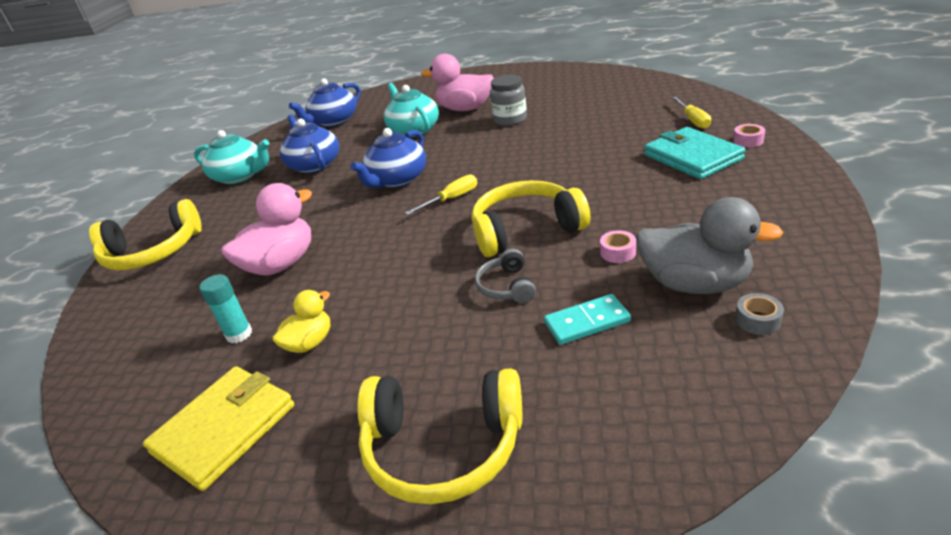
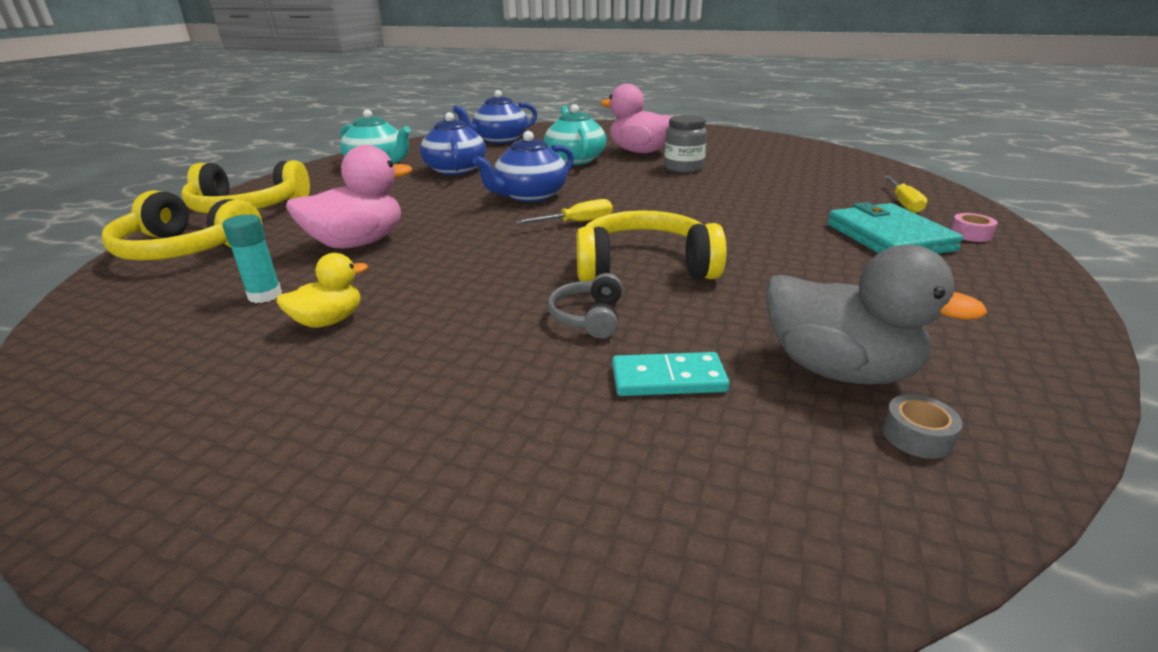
camera: 10 degrees right, 5 degrees down
(224, 429) = (170, 384): yellow wallet -> none
(443, 447) = (395, 477): yellow headphones -> yellow headphones (186, 249)
(618, 252) = (747, 312): pink tape -> none

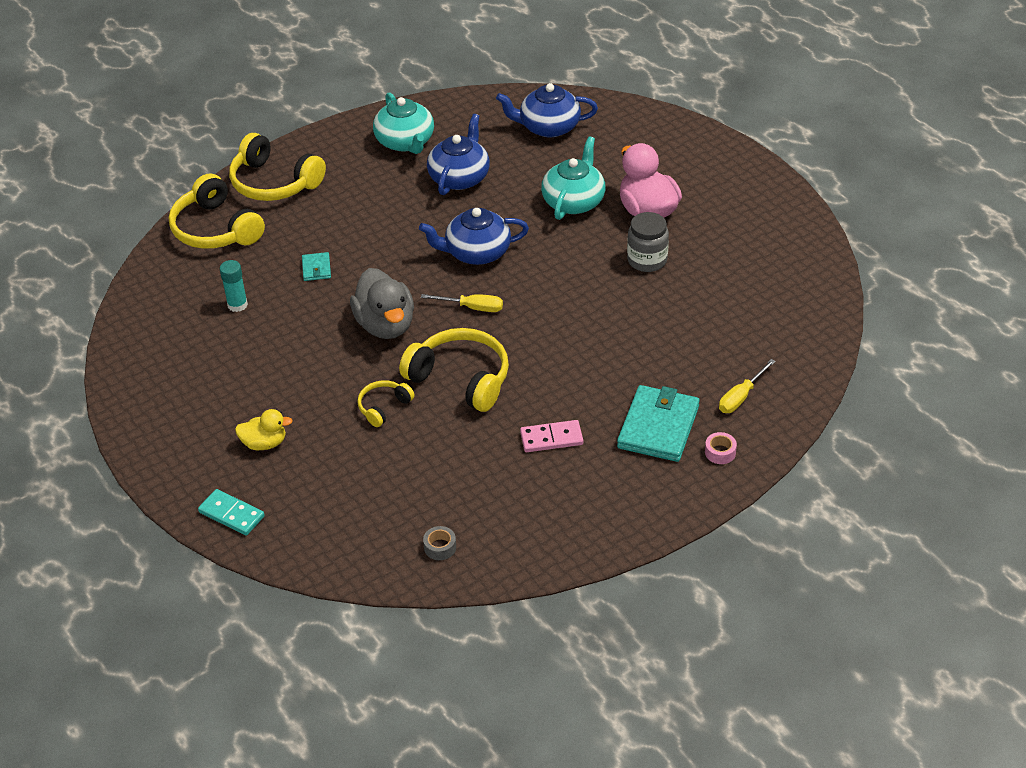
camera: 35 degrees right, 15 degrees up
(329, 321) = (257, 345): yellow duck -> yellow duck (264, 443)
(358, 243) = (316, 268): pink duck -> turquoise wallet
(588, 317) = (384, 407): grey headphones -> yellow headphones
(668, 379) = (376, 466): turquoise domino -> turquoise domino (231, 514)
(819, 276) = (551, 438): none -> pink domino
(838, 369) = (459, 502): grey duck -> grey duck (385, 325)

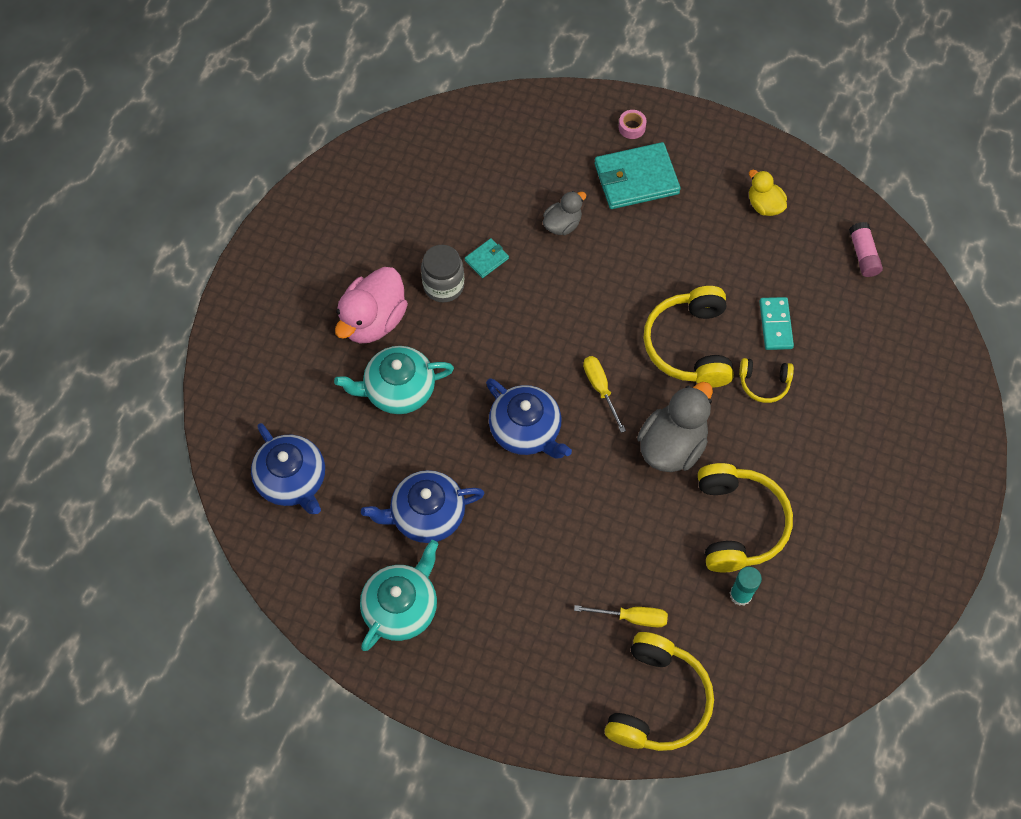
camera: 125 degrees left, 20 degrees up
(231, 514) = (954, 419): turquoise domino -> turquoise domino (775, 325)
(264, 443) = (871, 447): yellow duck -> yellow duck (764, 205)
(274, 182) = (550, 696): yellow headphones -> yellow headphones (738, 523)
(316, 268) = (644, 558): turquoise wallet -> turquoise wallet (486, 259)
(440, 547) = (863, 255): grey tape -> pink glue stick
(551, 438) = (703, 243): pink domino -> none
(648, 355) = (562, 224): none -> grey duck
(741, 397) = (563, 141): yellow screwdriver -> yellow screwdriver (632, 617)

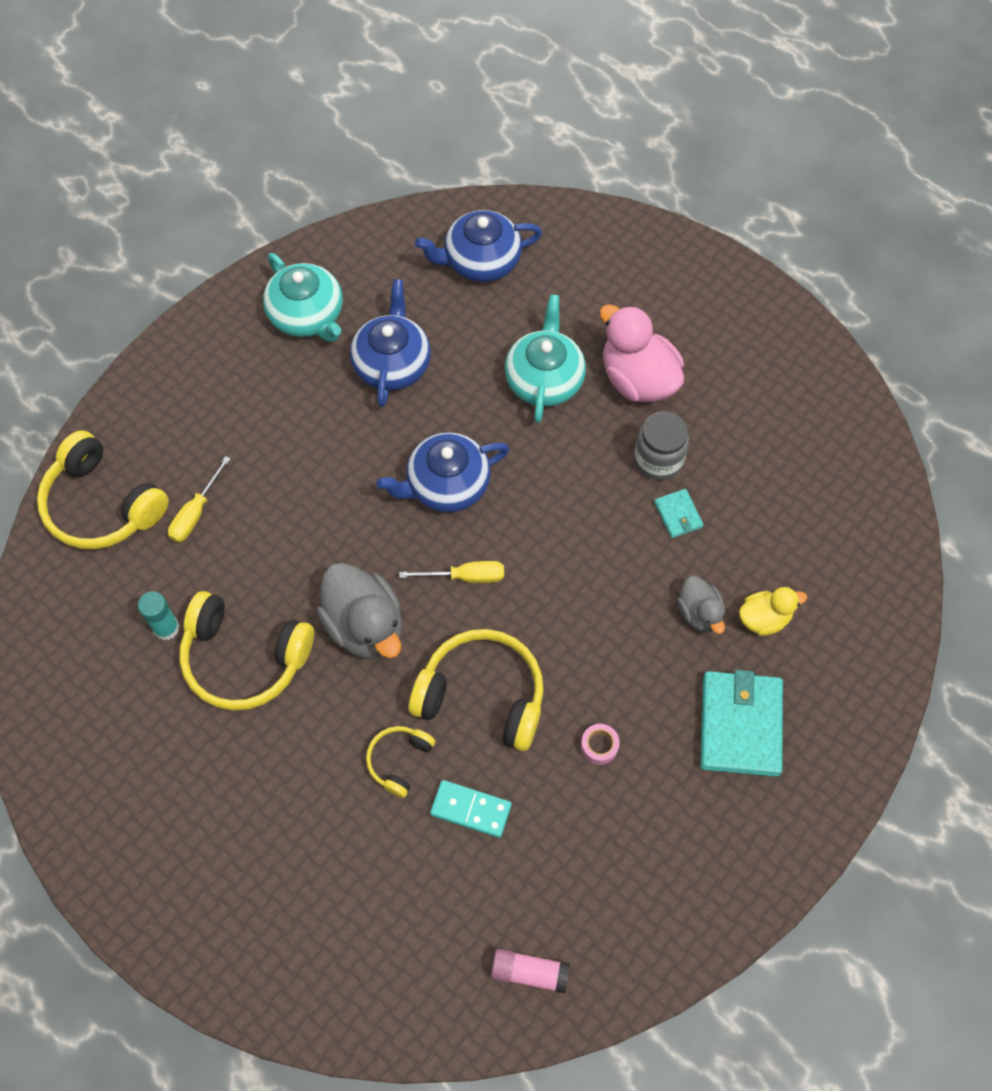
camera: 110 degrees right, 0 degrees up
(632, 127) = (823, 750): pink tape -> pink tape (599, 746)
(764, 205) = (649, 873): yellow duck -> yellow duck (764, 618)

